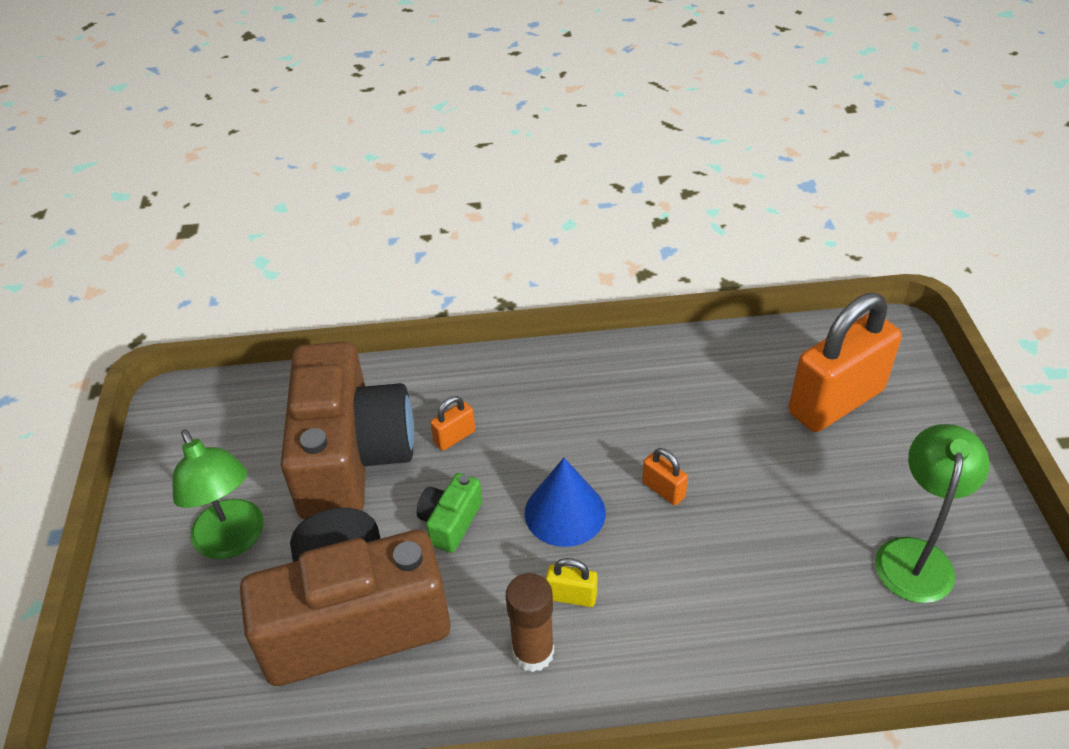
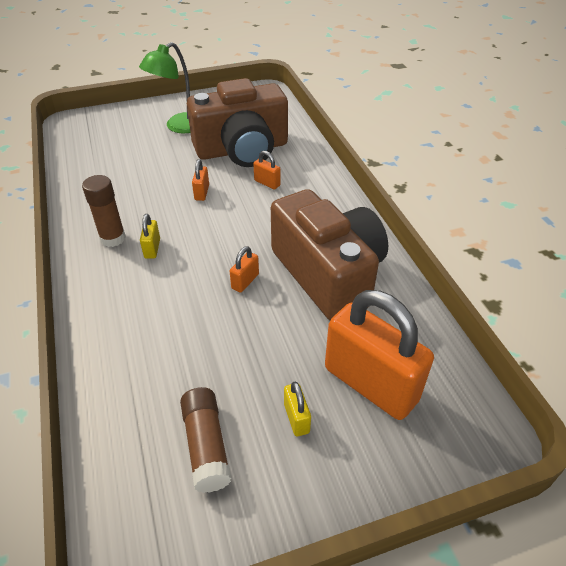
camera: 75 degrees right, 0 degrees up
(354, 619) = (133, 172): brown camera -> brown camera (328, 274)
(450, 522) = (202, 192): green camera -> orange padlock
(565, 512) = (216, 237): blue cone -> none
(879, 470) = (296, 418): none -> yellow padlock
(915, 555) = (206, 445): green lamp -> brown glue stick

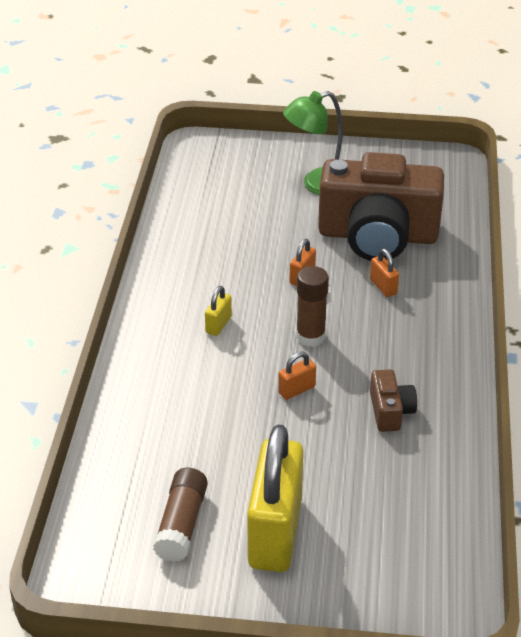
camera: 25 degrees right, 5 degrees down
(113, 238) = (183, 301): brown glue stick -> brown glue stick (310, 337)
(296, 418) = (275, 532): yellow padlock -> yellow padlock, size x2.46
(328, 274) = (390, 411): brown camera -> brown camera, size x0.41
(370, 384) = (365, 530): orange padlock -> none

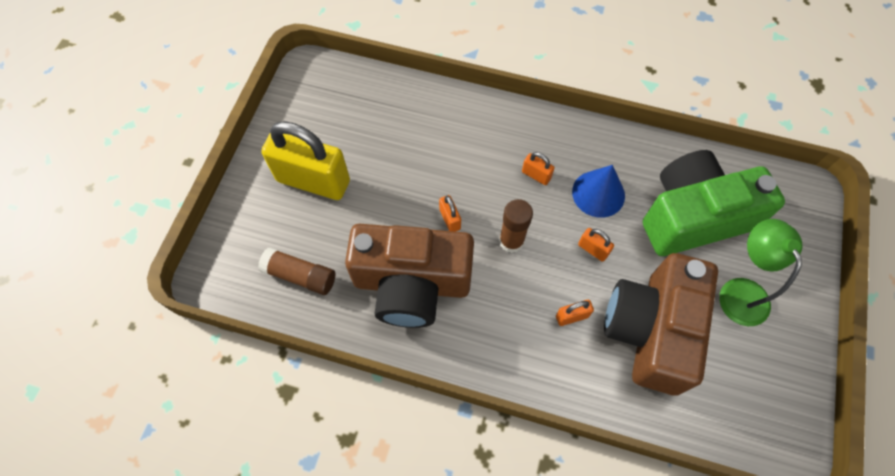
camera: 100 degrees right, 25 degrees up
(181, 524) = (336, 127): brown glue stick -> brown glue stick (300, 276)
(218, 325) = (536, 175): yellow padlock -> orange padlock
(231, 276) = (598, 193): none -> blue cone
(243, 212) = (693, 216): none -> green camera
(390, 411) = (411, 284): brown camera -> brown camera, size x2.41

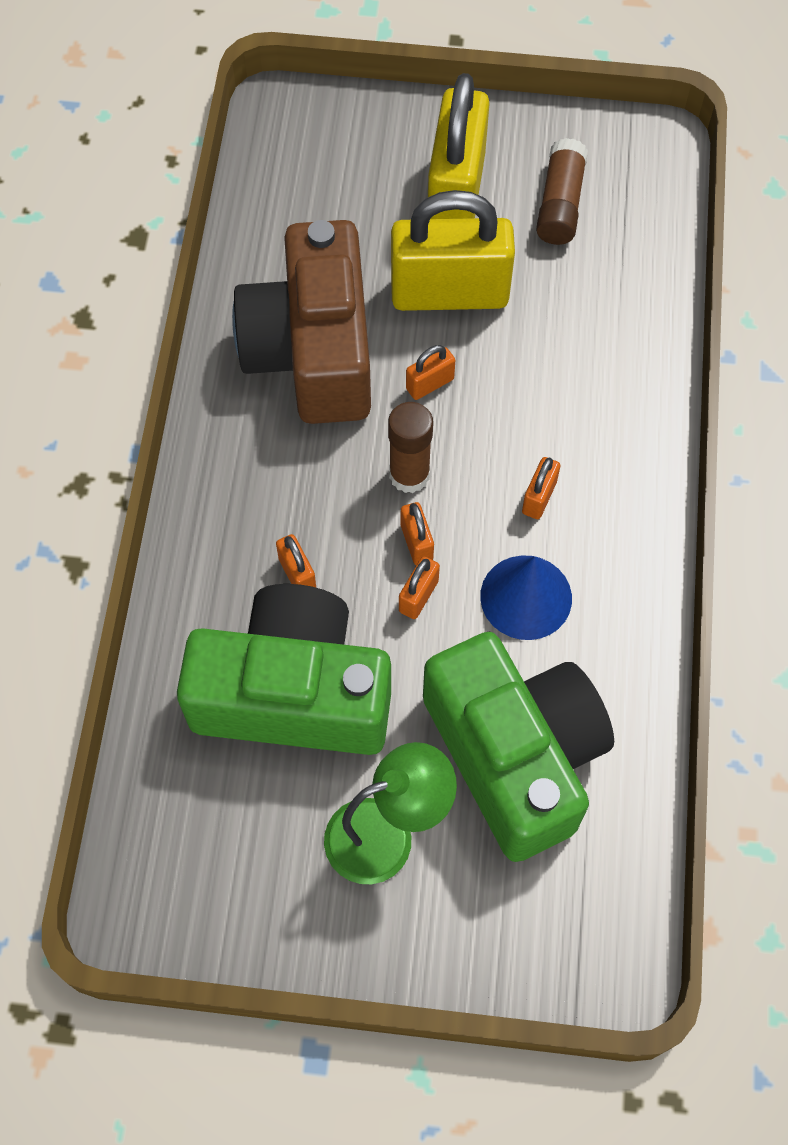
camera: 80 degrees right, 0 degrees up
(300, 276) = (300, 212): brown glue stick -> brown glue stick (560, 204)
(387, 197) = (449, 293): none -> yellow padlock
(557, 245) = (416, 542): none -> orange padlock
(651, 330) = (293, 692): brown camera -> green camera

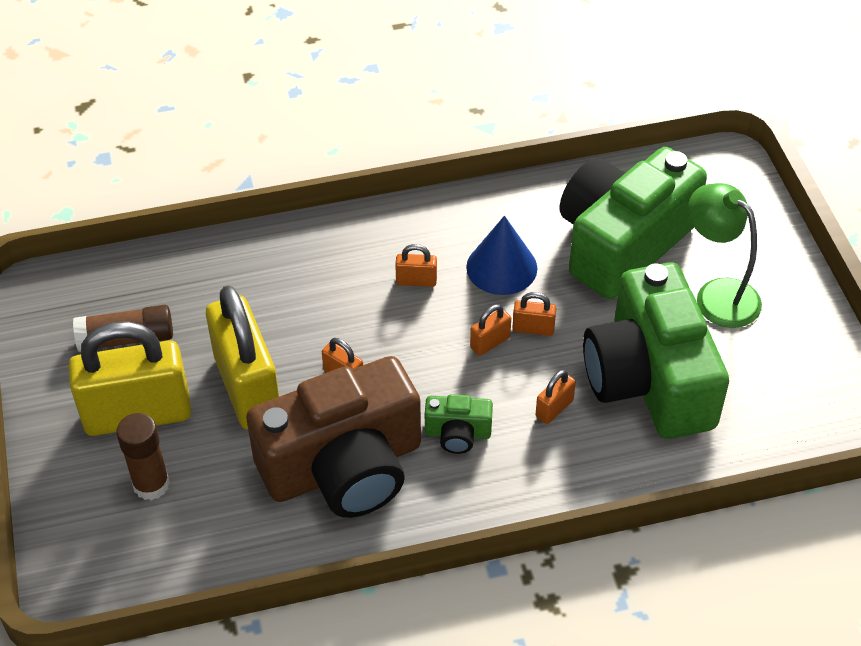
camera: 110 degrees left, 15 degrees down
(307, 467) = (458, 433): none -> green camera
(409, 475) = (433, 364): brown glue stick -> brown glue stick (151, 484)

